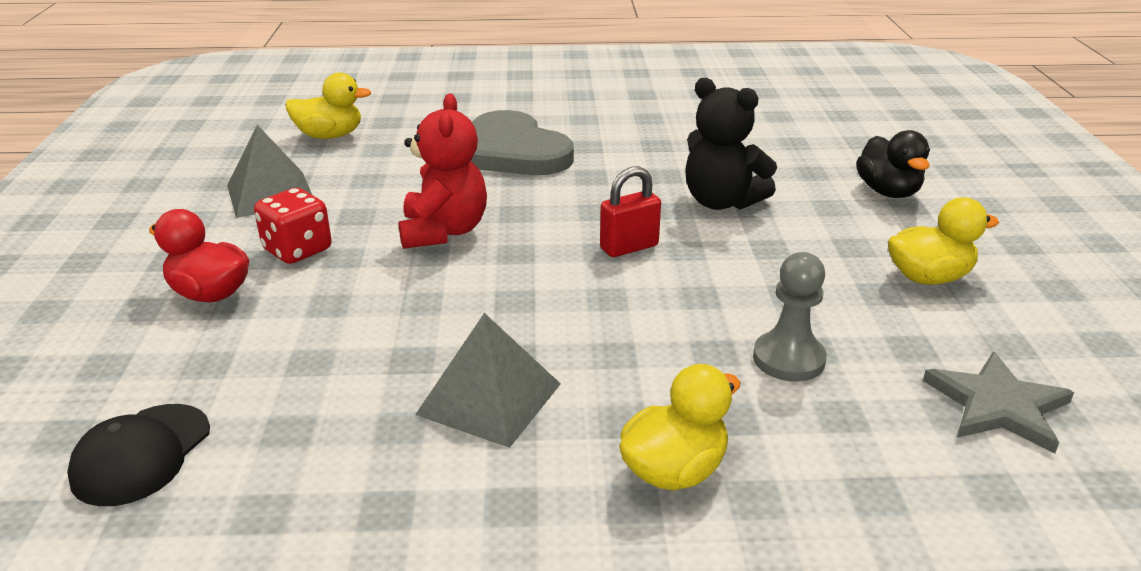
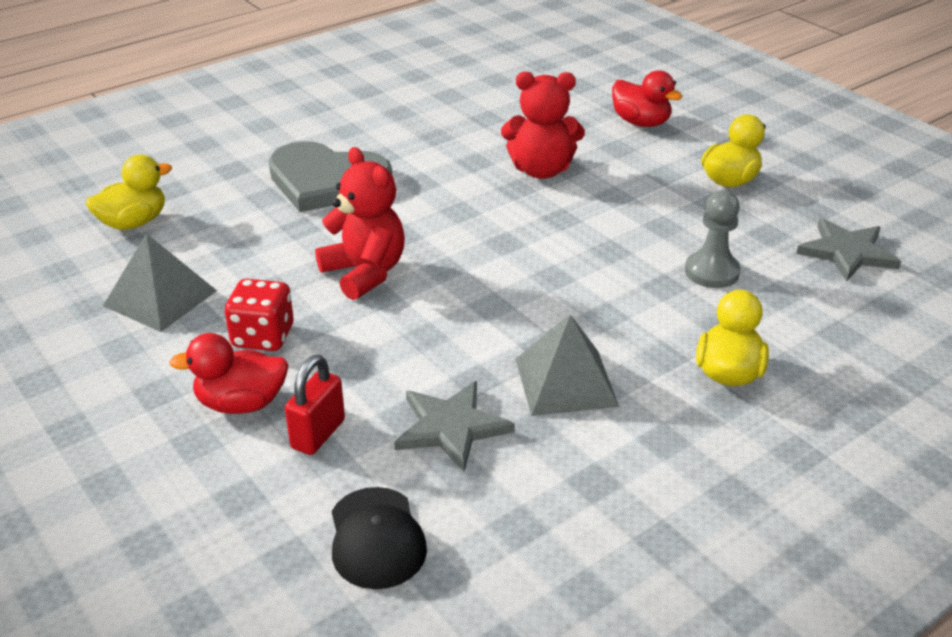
camera: 35 degrees left, 5 degrees up
(332, 390) = (451, 427): none -> grey star
(629, 247) = (520, 232): red padlock -> red padlock (318, 434)
(721, 202) = (541, 170): black teddy bear -> red teddy bear
(888, 192) = (641, 122): black duck -> red duck

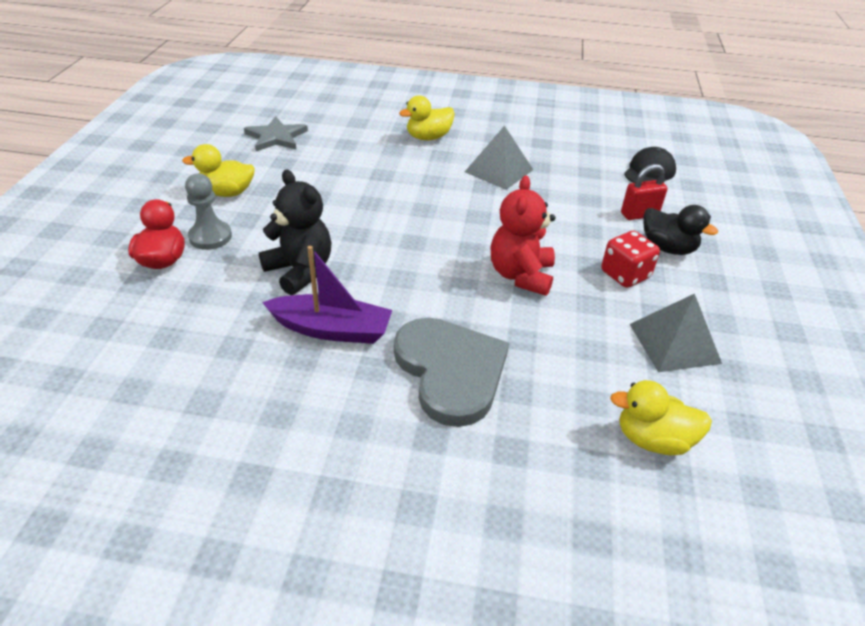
camera: 135 degrees left, 5 degrees up
(241, 403) = (667, 248): red duck -> black duck
(446, 156) = (332, 329): none -> purple boat
(451, 427) = (574, 184): grey star -> none
(541, 170) = (300, 271): red teddy bear -> black teddy bear
(712, 272) = (349, 166): grey pawn -> grey pawn (210, 237)

